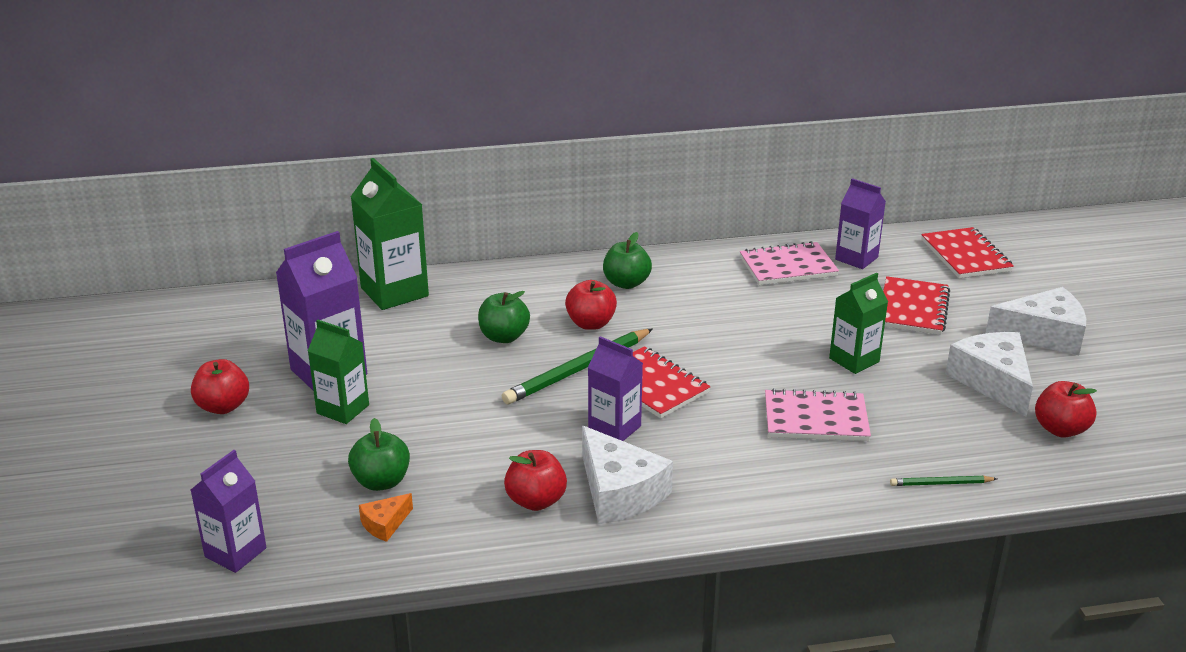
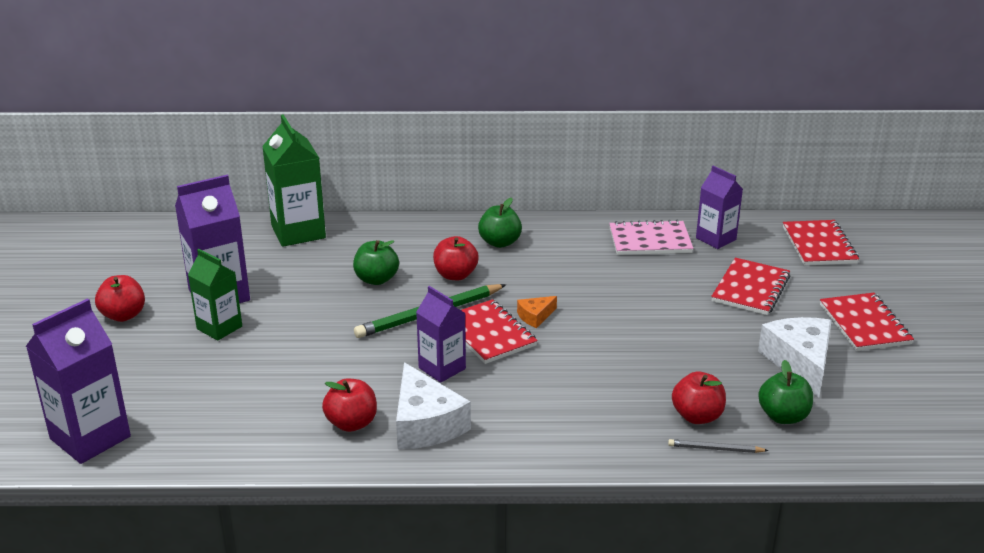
camera: 10 degrees right, 0 degrees up
(235, 552) = (90, 437): purple carton -> purple carton, size x1.57
(381, 481) = (229, 392): green apple -> green apple (783, 416)
(385, 524) = (219, 428): orange cheese -> orange cheese (535, 316)
(815, 419) = (623, 379): pink notebook -> none
(854, 360) = (678, 330): green carton -> none
(941, 484) = (715, 449): green pencil -> grey pencil
(1043, 335) = (864, 324): white cheese -> red notebook
(1060, 429) = (847, 412): red apple -> red apple (697, 416)

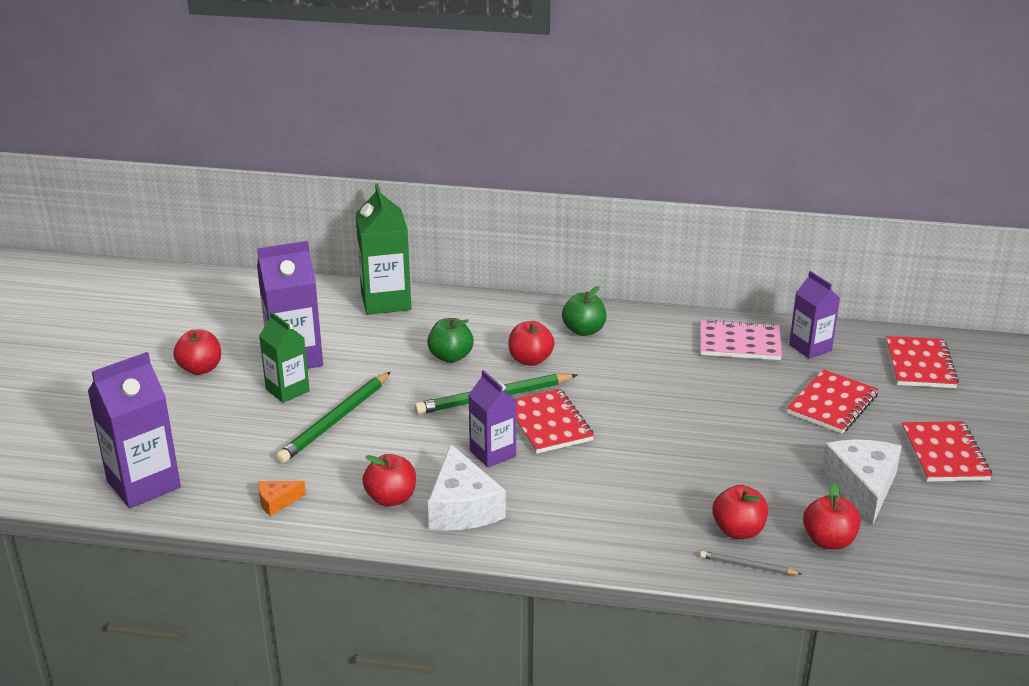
camera: 10 degrees right, 0 degrees up
(276, 352) = (336, 420): none -> green pencil
(535, 316) = (600, 410): orange cheese -> orange cheese (277, 502)
(783, 416) = (828, 541): green apple -> red apple

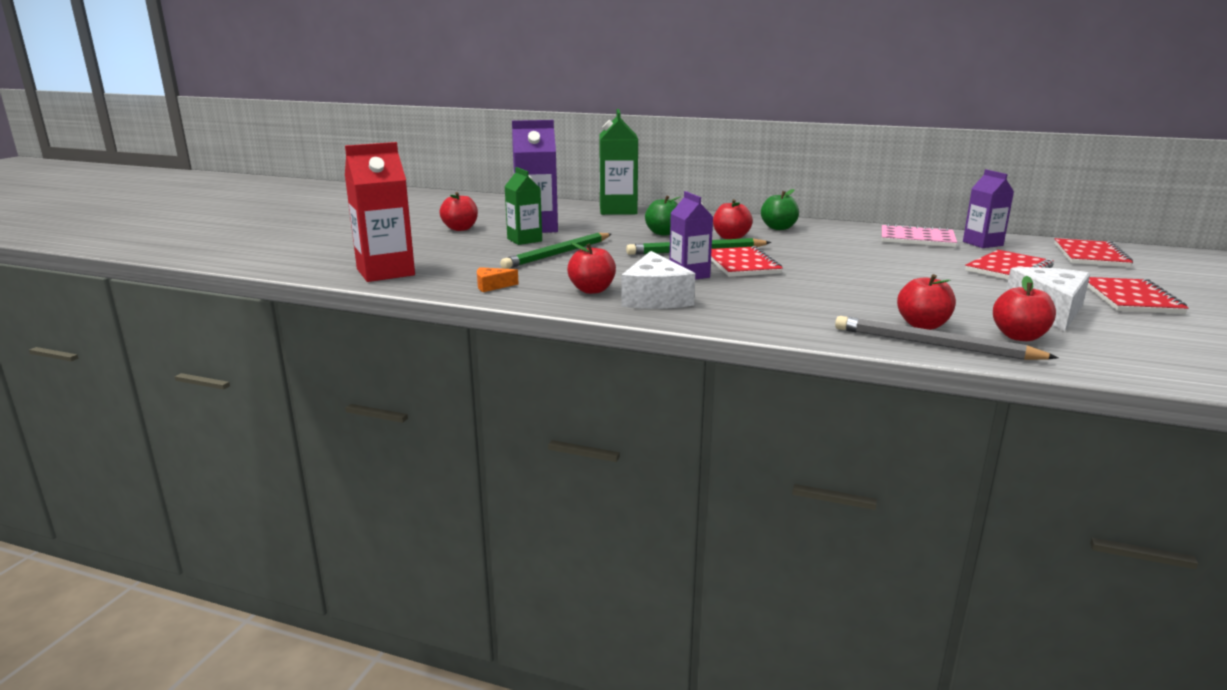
camera: 10 degrees right, 10 degrees down
(143, 484) = (385, 272): purple carton -> red carton
(748, 566) = (934, 345): grey pencil -> grey pencil, size x2.01

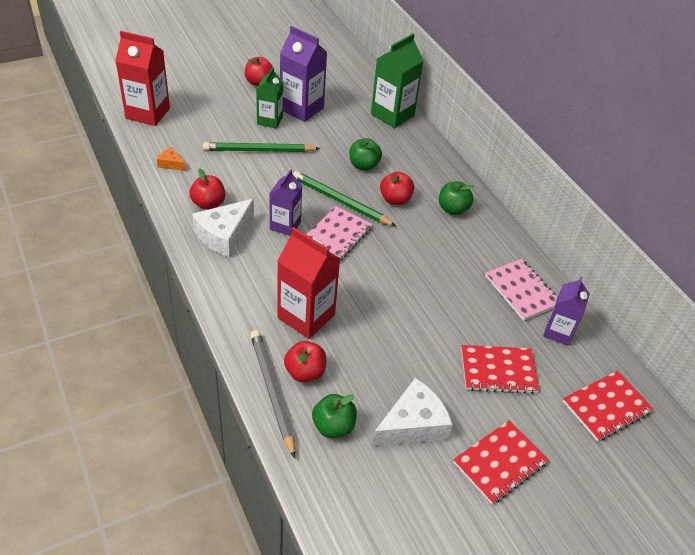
camera: 40 degrees right, 25 degrees up
(741, 264) = (336, 236): red notebook -> pink notebook
(838, 303) = (306, 316): none -> red carton
(1019, 336) = (333, 426): red apple -> green apple

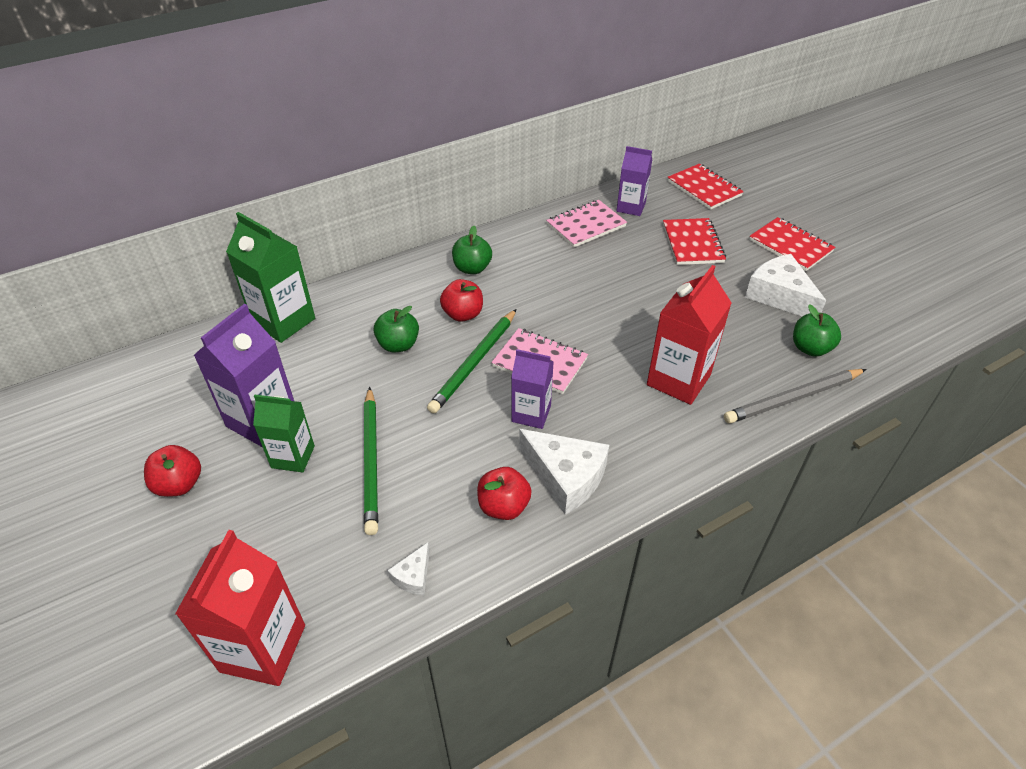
camera: 90 degrees left, 0 degrees up
(171, 164) = (413, 576): orange cheese -> white cheese
(305, 372) = (756, 374): red apple -> none

